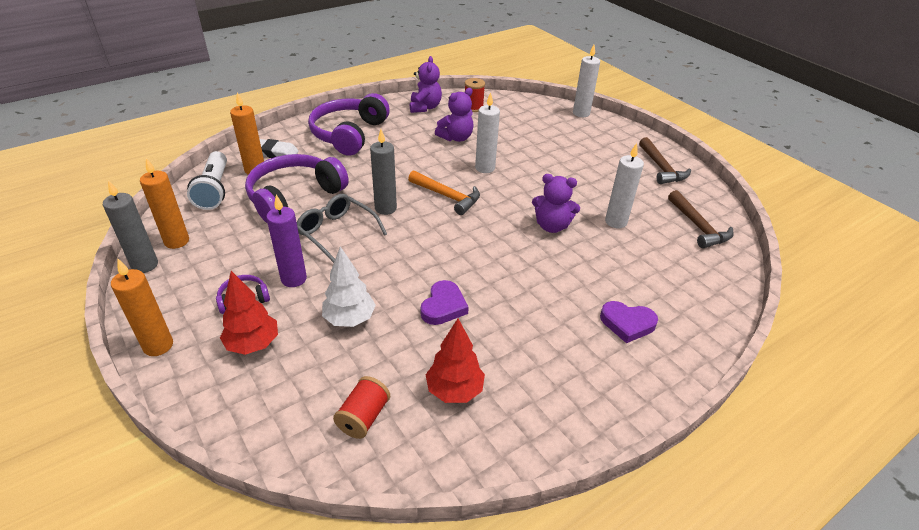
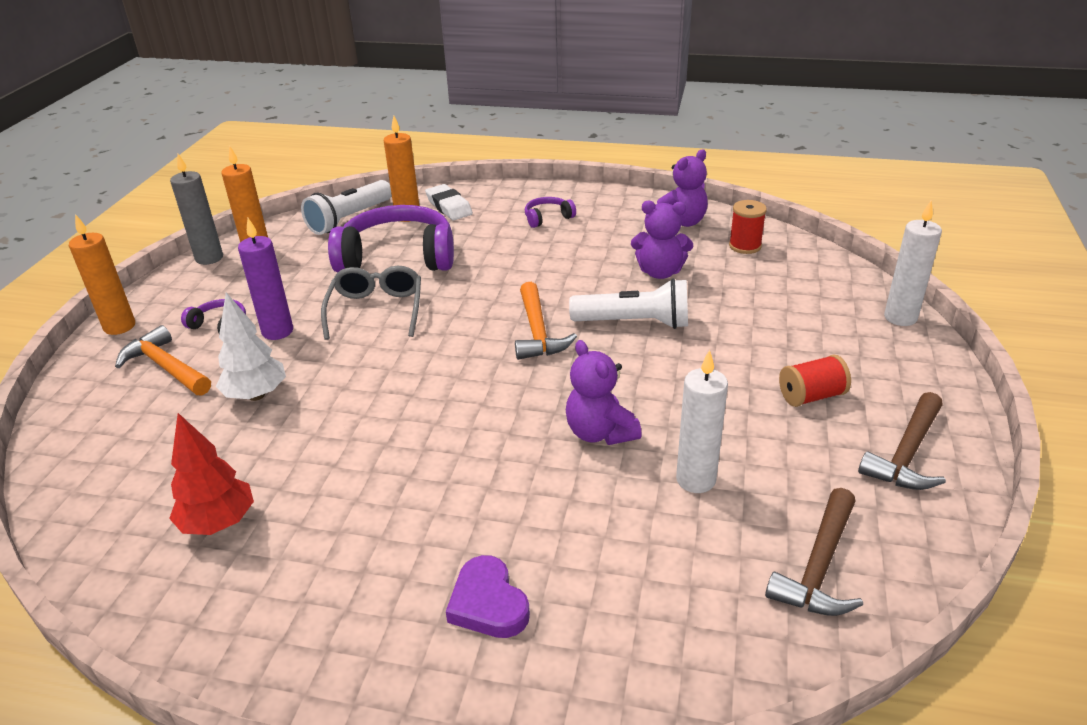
camera: 50 degrees right, 5 degrees down
(253, 344) = (166, 367): red tree -> orange hammer
(349, 134) = (548, 218): purple headphones -> purple headphones, size x0.44
(363, 417) = (128, 486): red spool -> red spool (811, 396)
(385, 208) = (456, 311): grey candle -> none
(443, 306) = (343, 439): purple heart -> none
(485, 168) = (635, 323): white candle -> white flashlight

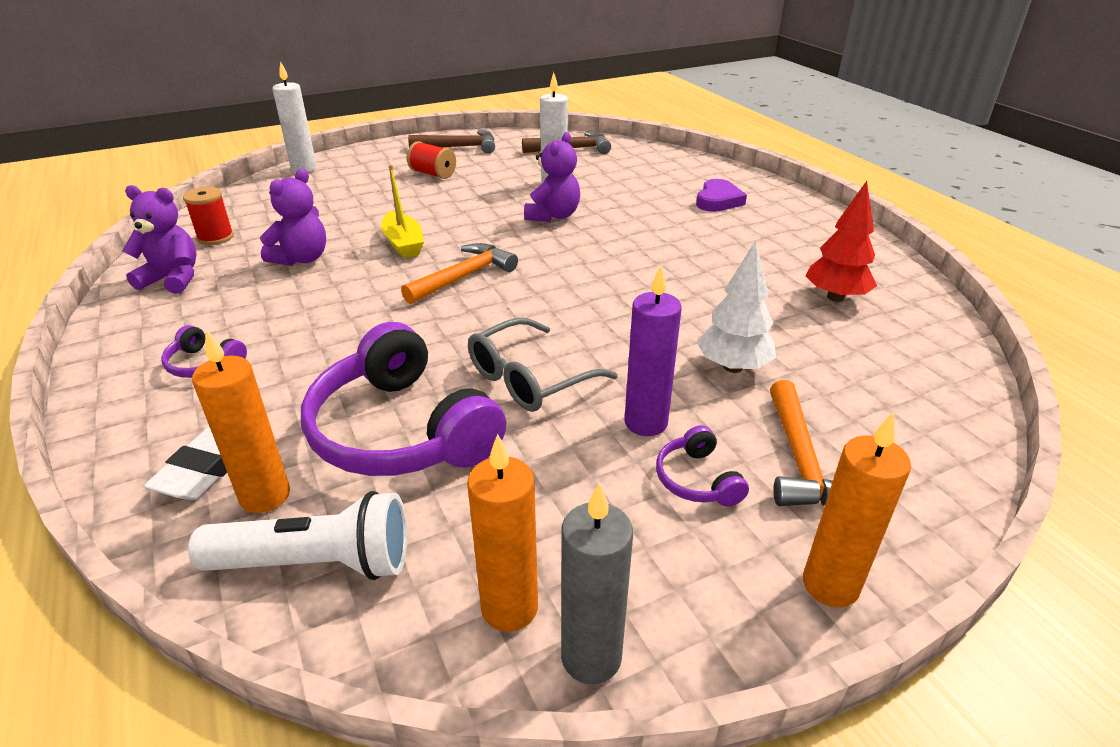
camera: 130 degrees left, 0 degrees up
(635, 323) = (403, 244): white flashlight -> yellow boat
(660, 272) = (301, 259): purple teddy bear -> purple teddy bear turned 60 degrees clockwise

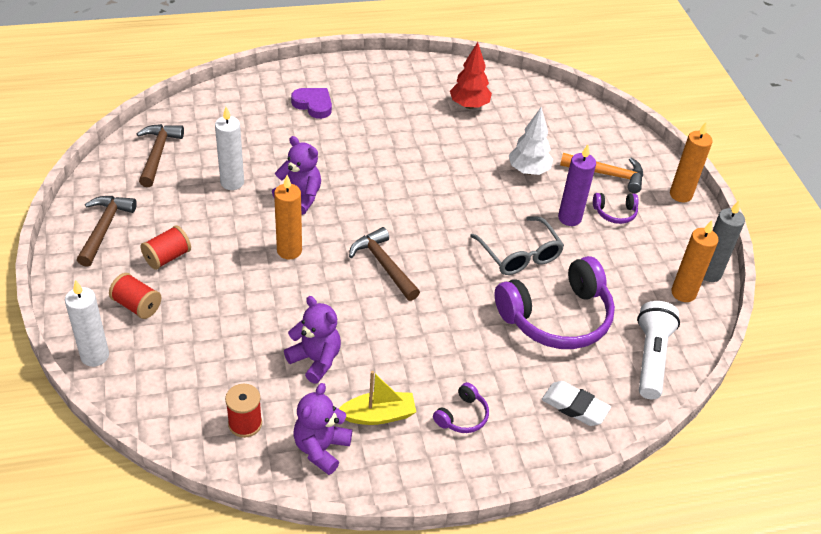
camera: 80 degrees left, 10 degrees up
(265, 496) = (601, 379): orange candle -> orange candle (289, 251)
(367, 173) = (137, 305): none -> red spool
(403, 244) = (314, 293): yellow boat -> yellow boat (378, 415)
(464, 277) = (384, 265): orange hammer -> brown hammer

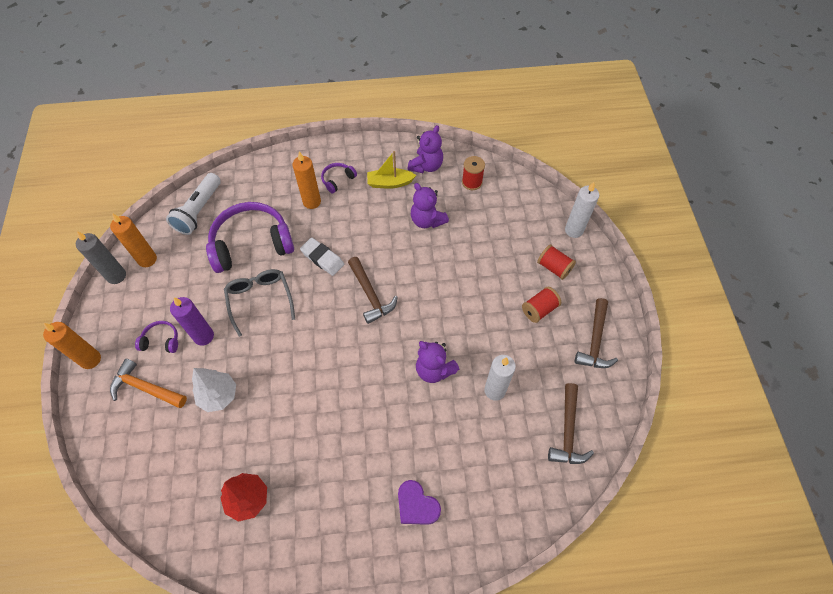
camera: 170 degrees left, 15 degrees up
(289, 251) = (444, 312): orange candle -> orange candle (312, 202)
(575, 406) = (265, 182): white eraser -> white eraser (322, 258)

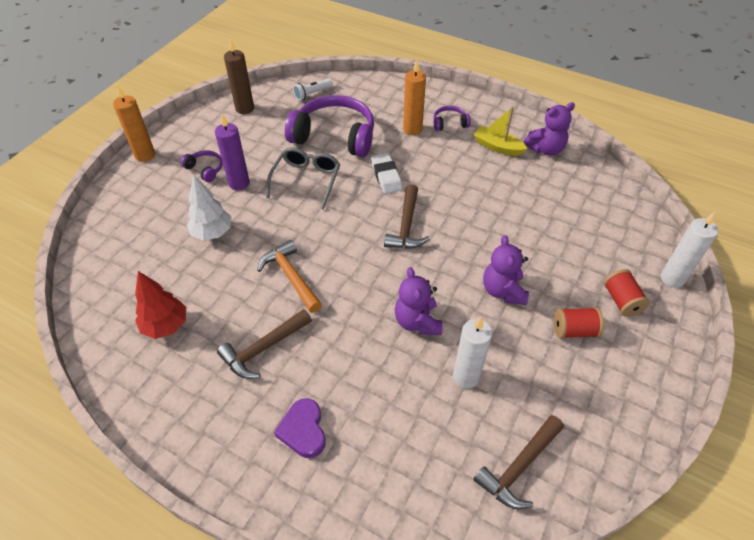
camera: 35 degrees right, 10 degrees down
(116, 276) = (213, 109): grey candle -> none
(146, 388) = (165, 196): orange hammer -> orange hammer (291, 277)
(147, 259) = (245, 109): orange candle -> brown candle
(198, 211) = (312, 94): white flashlight -> white flashlight, size x0.58
(427, 220) = (511, 193): purple teddy bear -> purple teddy bear (503, 291)
(472, 182) = (584, 183): red spool -> none
(595, 341) = (620, 397): brown hammer -> brown hammer (263, 348)

